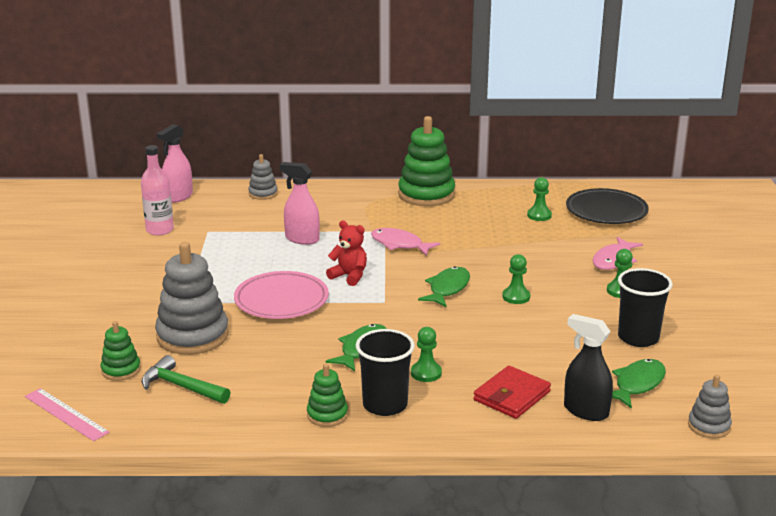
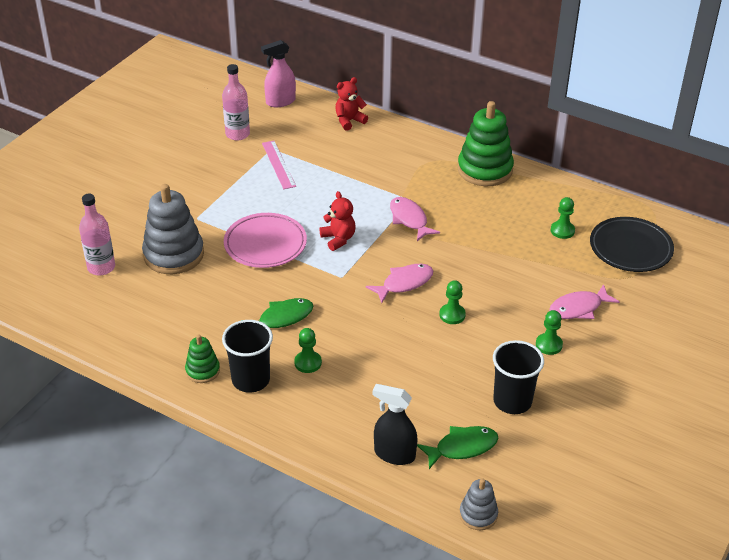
camera: 30 degrees right, 15 degrees up
(66, 414) = (37, 293): pink ruler -> pink ruler (278, 164)
(121, 370) = (101, 267): green stacking toy -> pink bottle
(181, 386) = (128, 300): green hammer -> none
(263, 194) = (349, 121): grey stacking toy -> red teddy bear
(302, 239) = (336, 184): pink spray bottle -> none
(447, 288) = (404, 283): green fish -> pink fish
(511, 396) = (351, 414): red wallet -> none
(585, 411) = (394, 454): black spray bottle -> black spray bottle turned 45 degrees counterclockwise

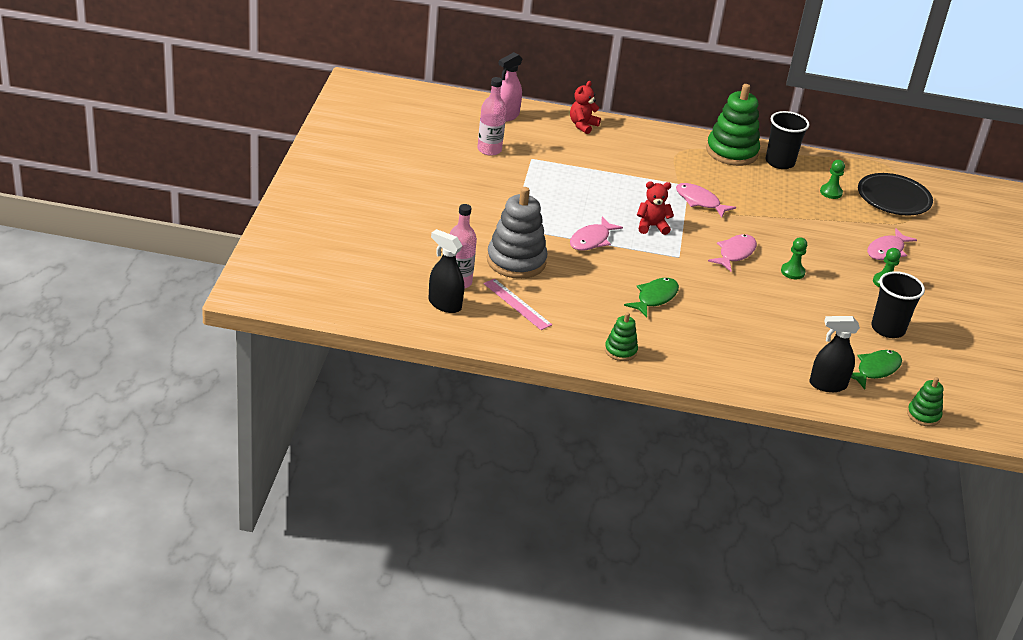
camera: 25 degrees left, 5 degrees down
(70, 288) = (444, 304): none -> black spray bottle
(250, 380) = (667, 350): black cup -> black cup (780, 162)
(265, 244) = (591, 240): pink plate -> pink fish
(278, 164) = (549, 171): pink ruler -> pink ruler (517, 304)
(308, 363) = (704, 329): green pawn -> none
(338, 239) = (652, 226): red teddy bear -> red teddy bear turned 45 degrees counterclockwise
(478, 514) = (923, 415): grey stacking toy -> green stacking toy

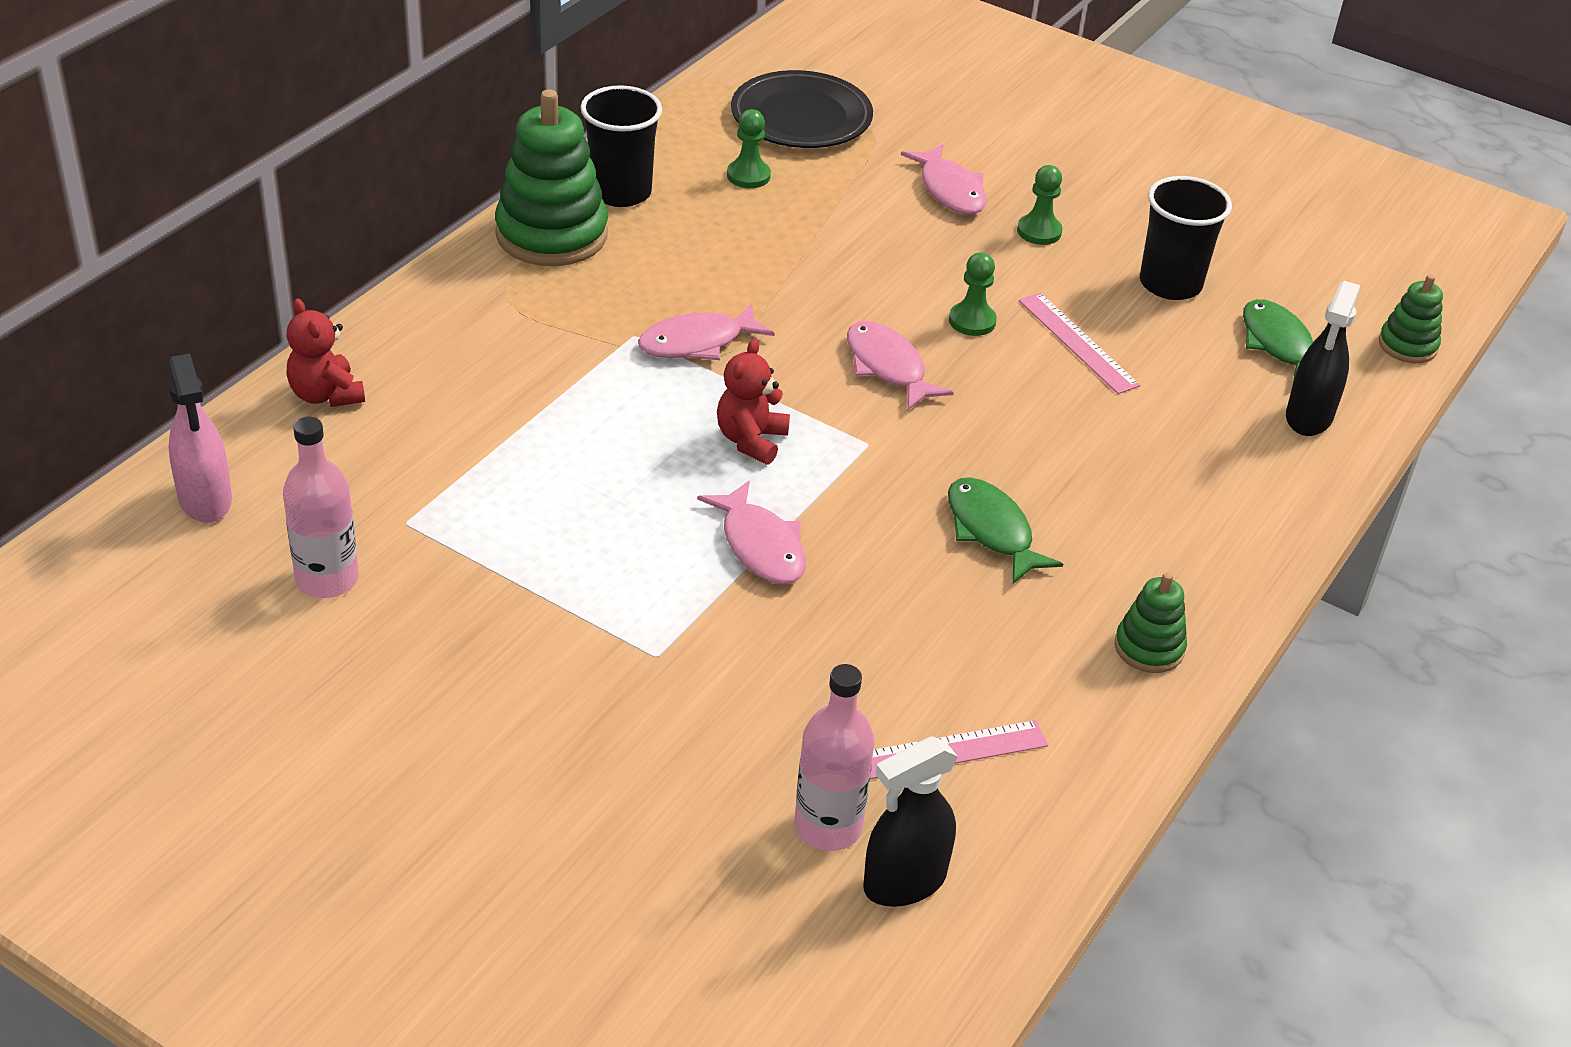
camera: 65 degrees left, 5 degrees up
(516, 261) = (787, 695): grey stacking toy -> none
(810, 305) = (1078, 342): none -> pink ruler

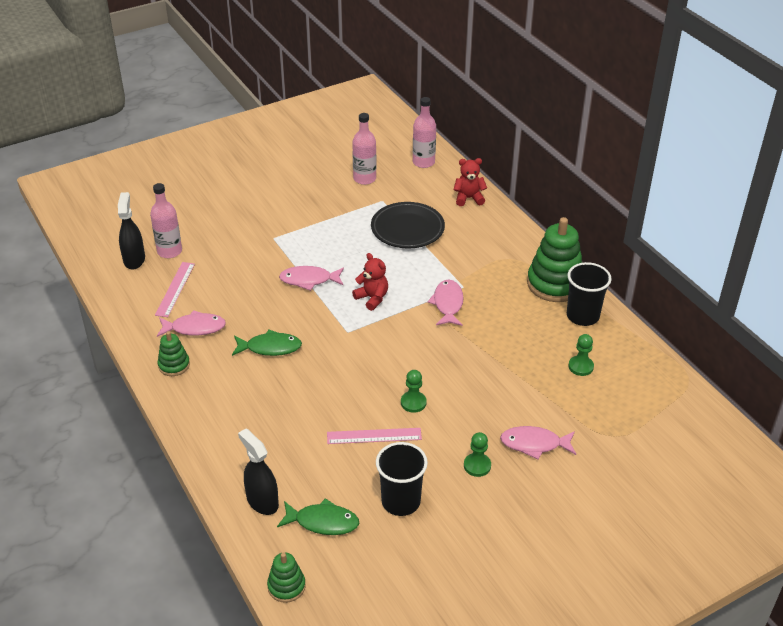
camera: 120 degrees right, 0 degrees up
(205, 500) = (423, 162): pink spray bottle -> pink bottle
(801, 118) = (634, 409): black plate -> black plate (407, 229)
(887, 367) = (395, 358): pink fish -> pink fish (195, 328)

